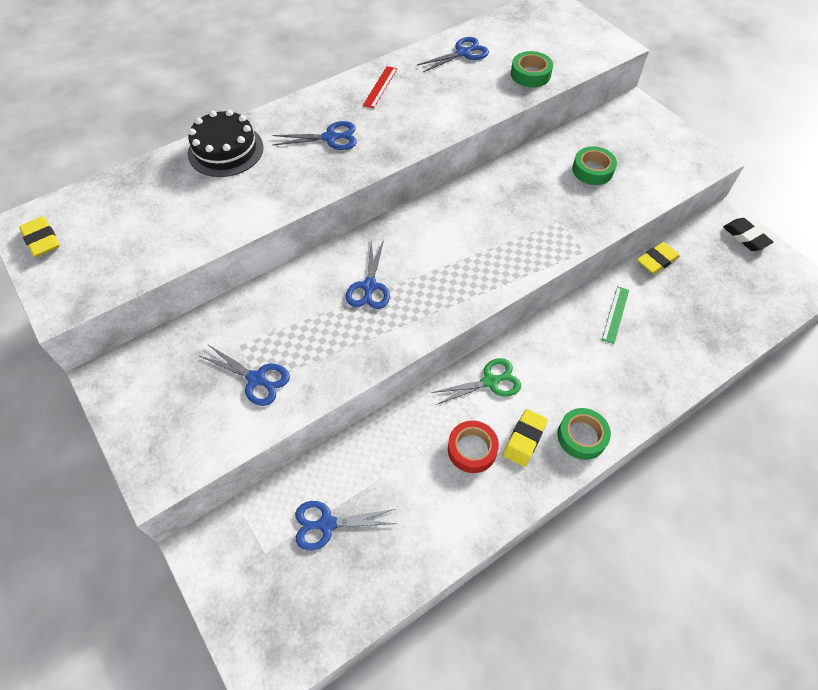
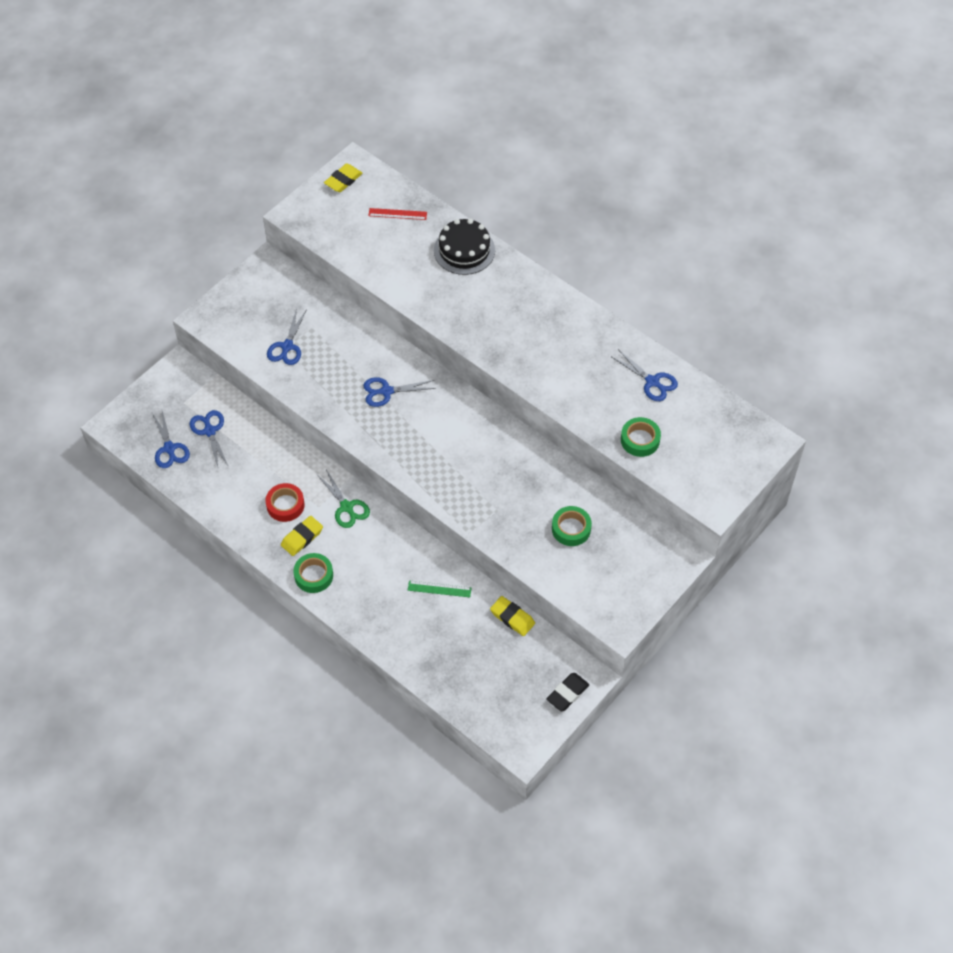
camera: 75 degrees right, 0 degrees up
(330, 138) = (501, 312): blue scissors -> blue scissors (169, 448)
(380, 87) = (579, 330): red ruler -> red ruler (397, 214)
(524, 439) = (302, 537): yellow eraser -> yellow eraser turned 60 degrees counterclockwise

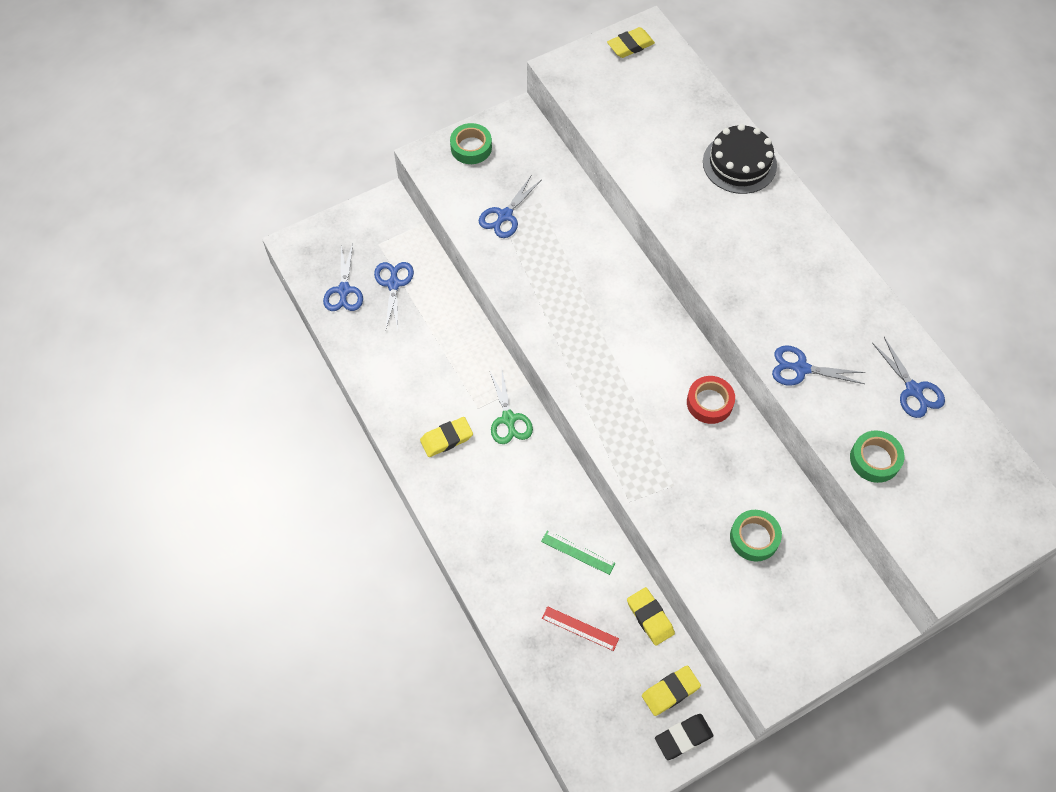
camera: 20 degrees right, 5 degrees up
(285, 505) = (442, 395): red tape -> red tape (709, 402)
(313, 575) = (443, 488): green tape -> green tape (471, 147)
(386, 391) = (596, 301): blue scissors -> blue scissors (801, 368)
(397, 214) = (677, 100): red ruler -> red ruler (580, 628)
(546, 665) = (670, 691): none -> yellow eraser

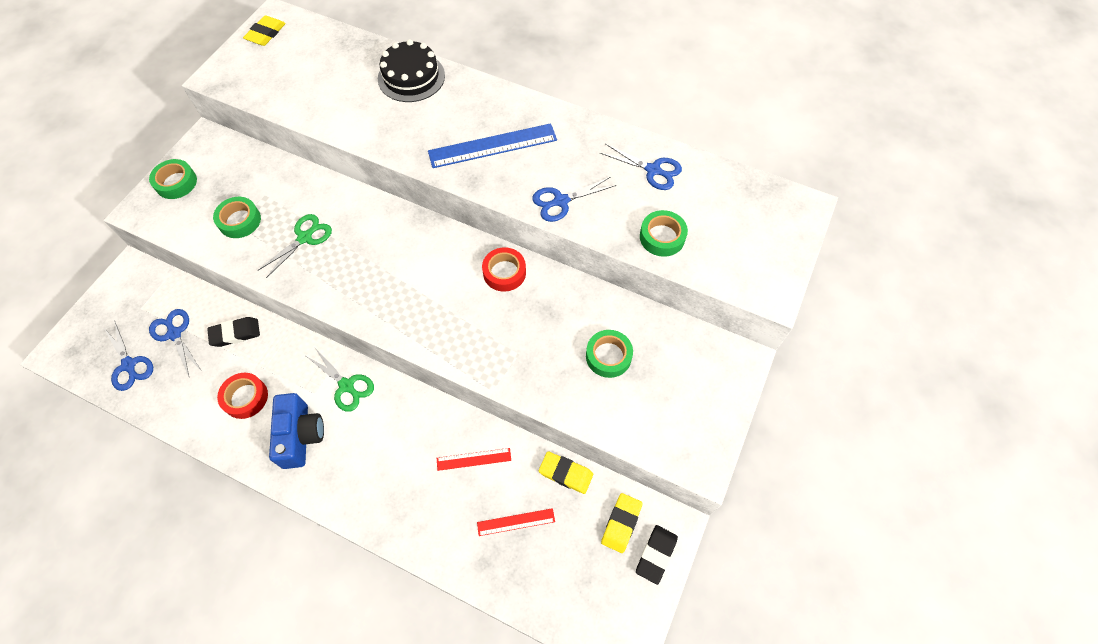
camera: 35 degrees left, 0 degrees up
(420, 377) = (245, 398): none -> red tape
(443, 314) = (235, 334): none -> black eraser
(446, 439) = (301, 436): yellow eraser -> blue camera
(505, 215) = (239, 221): blue scissors -> green tape
(551, 264) = (305, 238): none -> green scissors
(578, 552) = (474, 459): green ruler -> red ruler
(772, 277) = (492, 146): none -> blue ruler

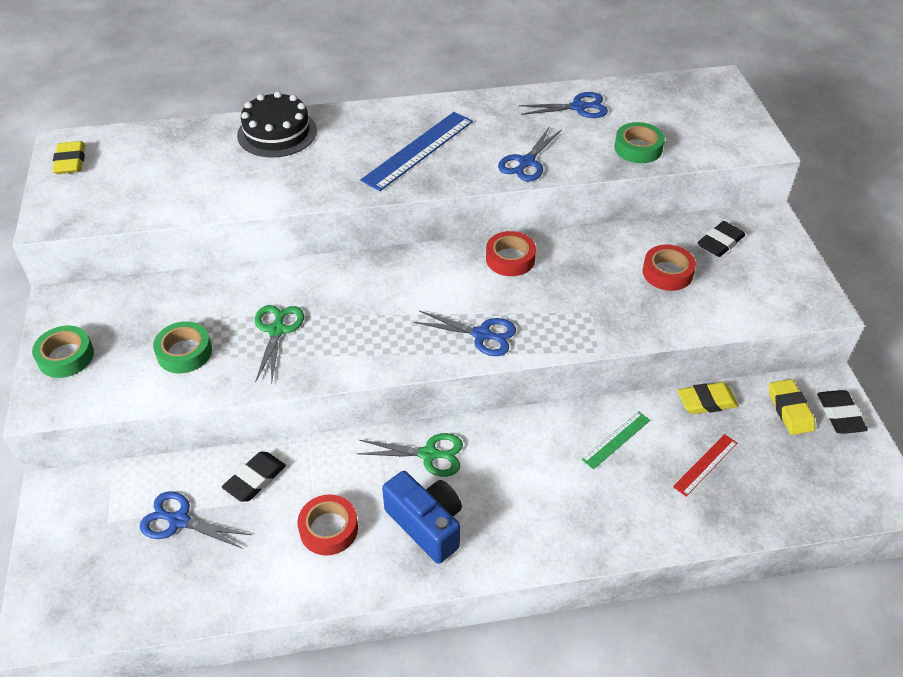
camera: 35 degrees left, 15 degrees down
(129, 365) = (150, 582): blue scissors -> blue scissors (481, 335)
(474, 459) = (616, 440): red ruler -> green ruler
(608, 356) = (667, 272): green tape -> red tape
(677, 355) = (720, 242): none -> black eraser

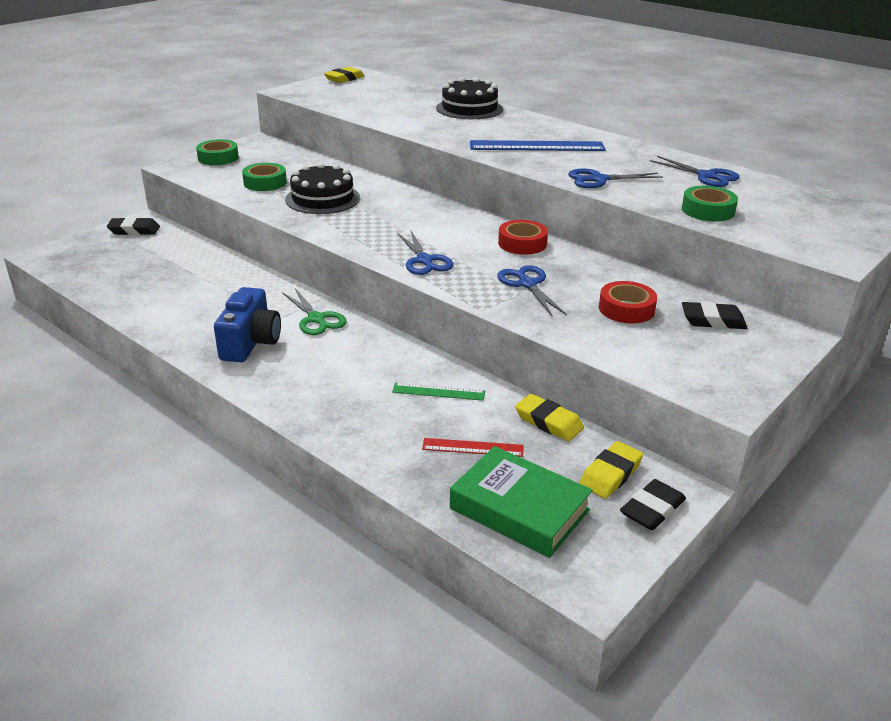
camera: 50 degrees right, 15 degrees down
(179, 521) = (159, 261): blue scissors -> blue scissors (527, 284)
(255, 479) = (219, 270): black eraser -> black eraser (134, 230)
(277, 330) = (322, 199): green scissors -> black cake
(328, 529) = (206, 309): red tape -> none
(794, 483) = (519, 509): none -> green book

